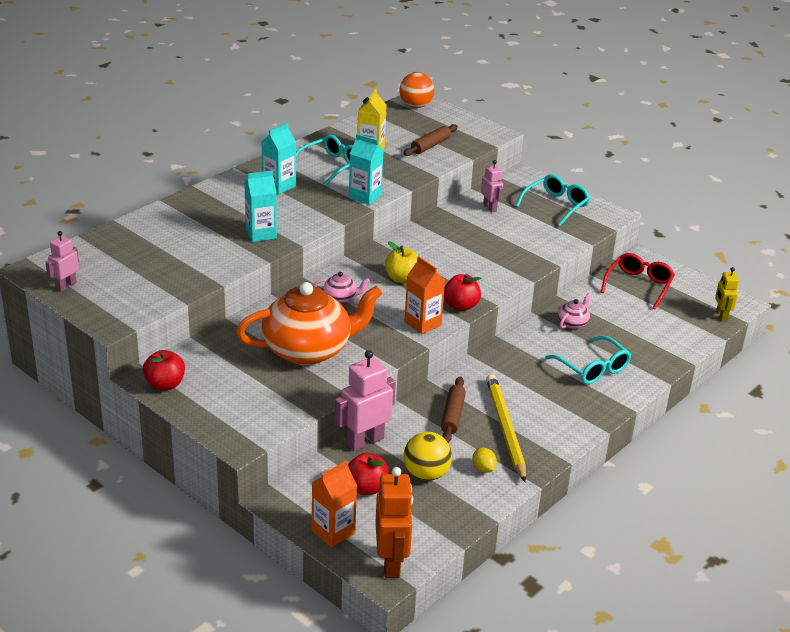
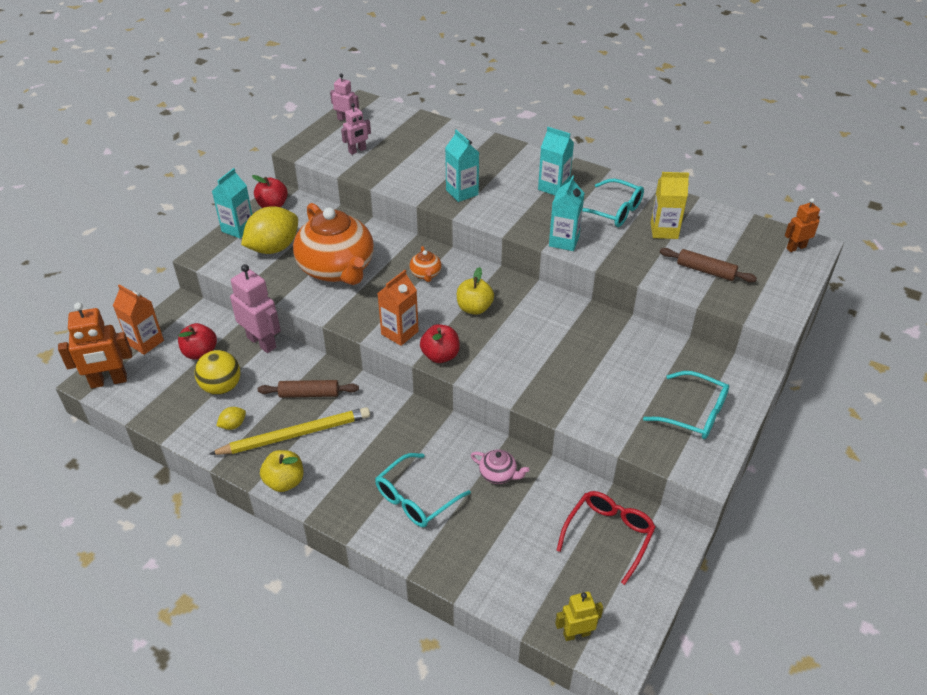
camera: 80 degrees right, 10 degrees up
(198, 414) = (238, 229): none -> turquoise carton
(250, 390) = (273, 248): none -> yellow lemon
(341, 297) = (426, 274): pink teapot -> orange teapot
(415, 106) = (796, 247): orange ball -> orange robot
(490, 207) = (653, 356): pink robot -> pink robot (357, 150)
(563, 440) = (284, 482): none -> yellow apple
(638, 285) = (608, 535): red glasses -> red glasses turned 75 degrees counterclockwise

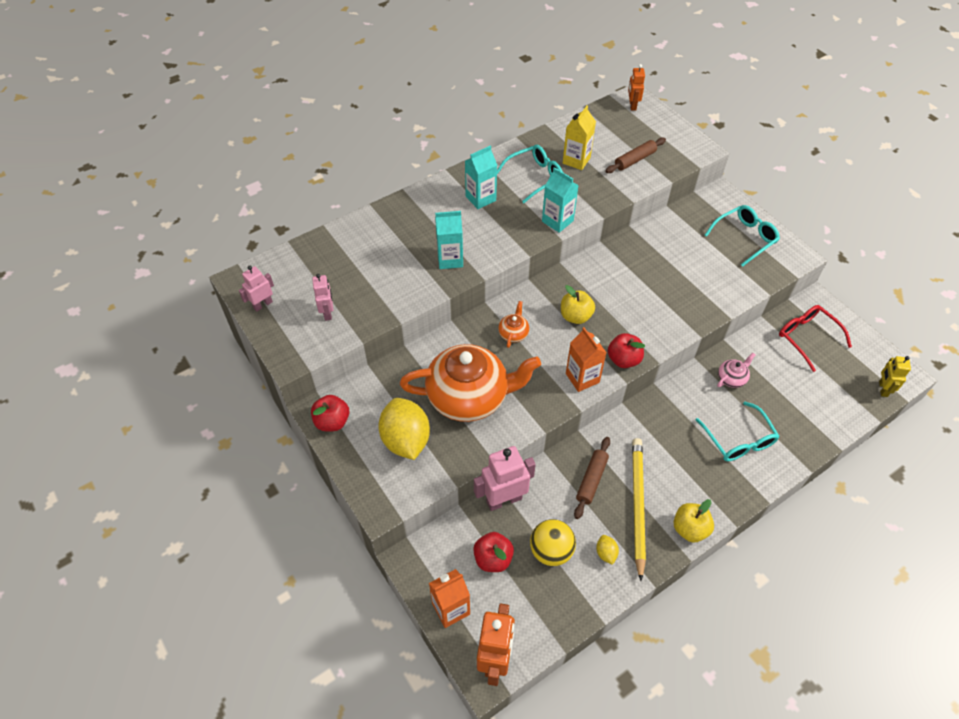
camera: 65 degrees left, 10 degrees up
(238, 229) = (353, 463): turquoise carton -> none
(426, 274) = (513, 333): orange teapot -> orange teapot turned 90 degrees counterclockwise

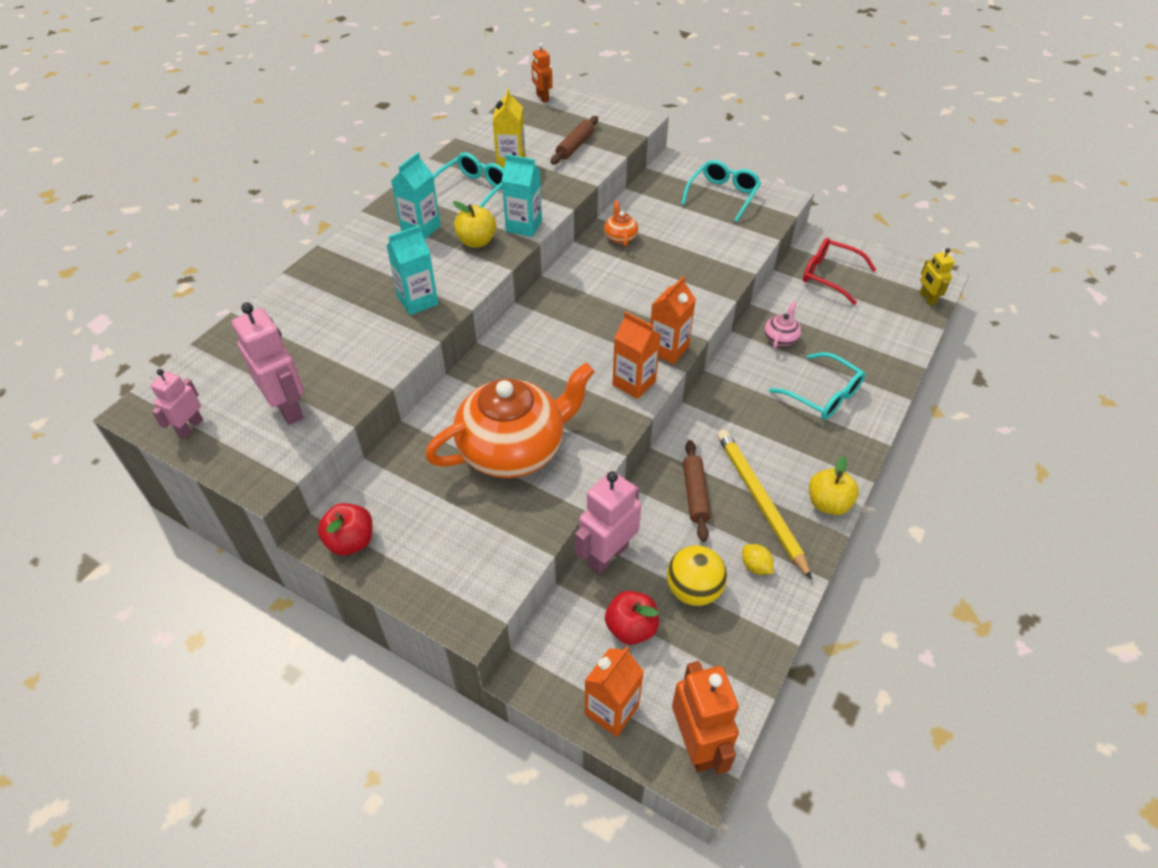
camera: 25 degrees left, 5 degrees down
(327, 313) = (288, 407): pink robot -> pink robot, size x1.69
(406, 440) = (460, 527): yellow lemon -> none
(513, 333) = (529, 363): orange teapot -> orange teapot (620, 237)
(575, 316) = (590, 323): yellow apple -> yellow apple (476, 241)
(623, 359) = (668, 349): red apple -> orange carton

